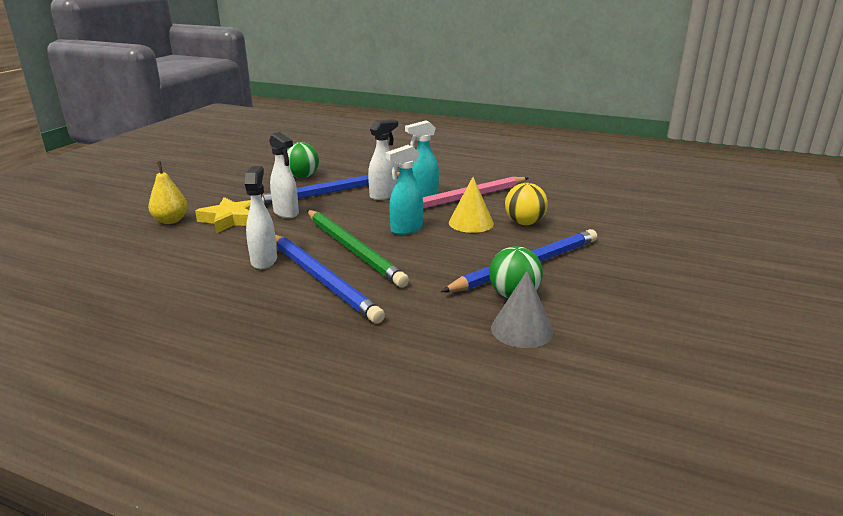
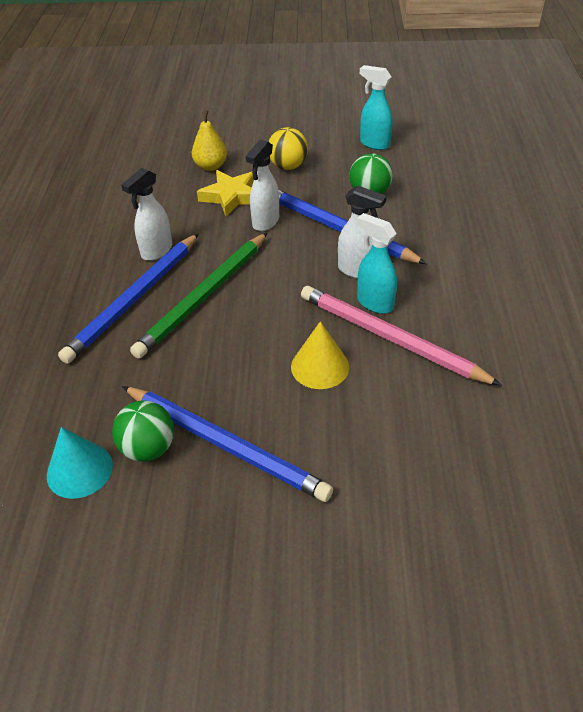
camera: 70 degrees right, 20 degrees up
(264, 261) = (156, 251): white spray bottle -> white spray bottle turned 150 degrees clockwise
(406, 229) = (271, 318): turquoise spray bottle -> turquoise spray bottle (374, 144)
(522, 330) = (79, 470): grey cone -> turquoise cone
(524, 223) = (348, 417): yellow ball -> yellow ball (288, 166)

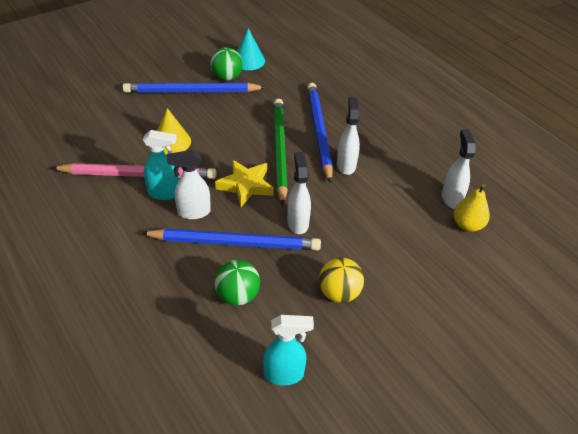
camera: 140 degrees right, 0 degrees up
(108, 186) = (451, 198): none -> white spray bottle
(211, 166) = (403, 258): yellow pear -> yellow pear (467, 225)
(231, 196) = (349, 234): yellow star -> yellow star (245, 185)

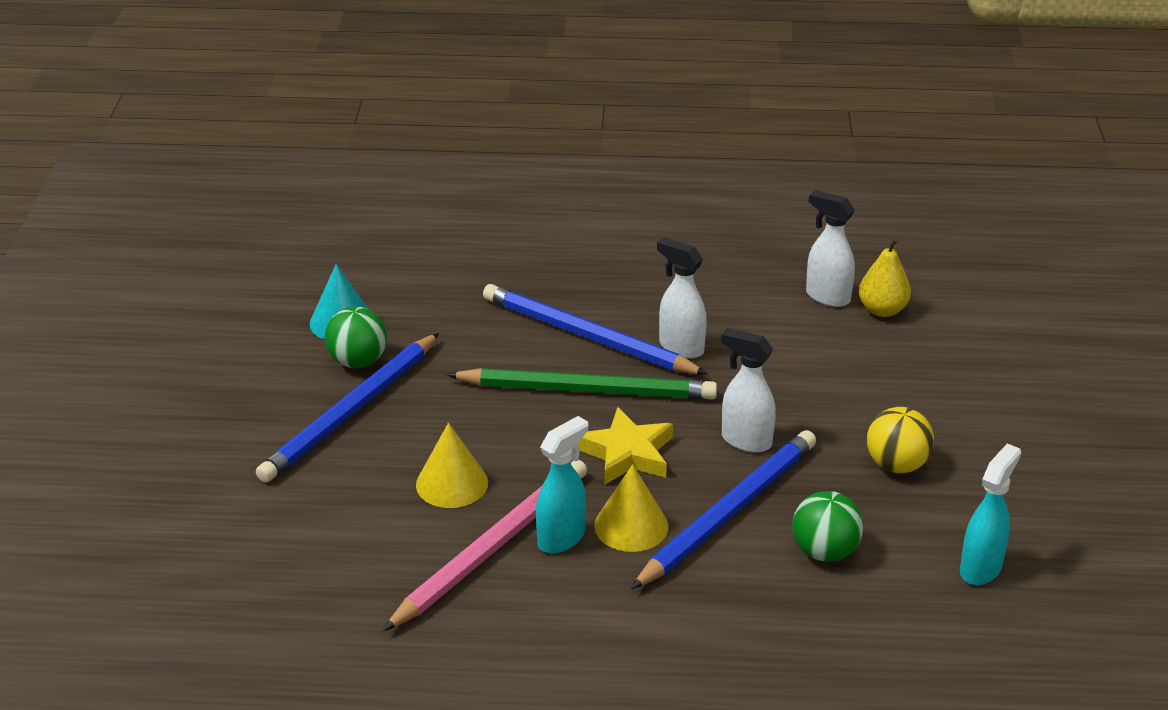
camera: 50 degrees left, 10 degrees down
(193, 212) = (631, 526): white spray bottle -> yellow cone
(279, 150) = (587, 390): green pencil -> green pencil turned 150 degrees clockwise

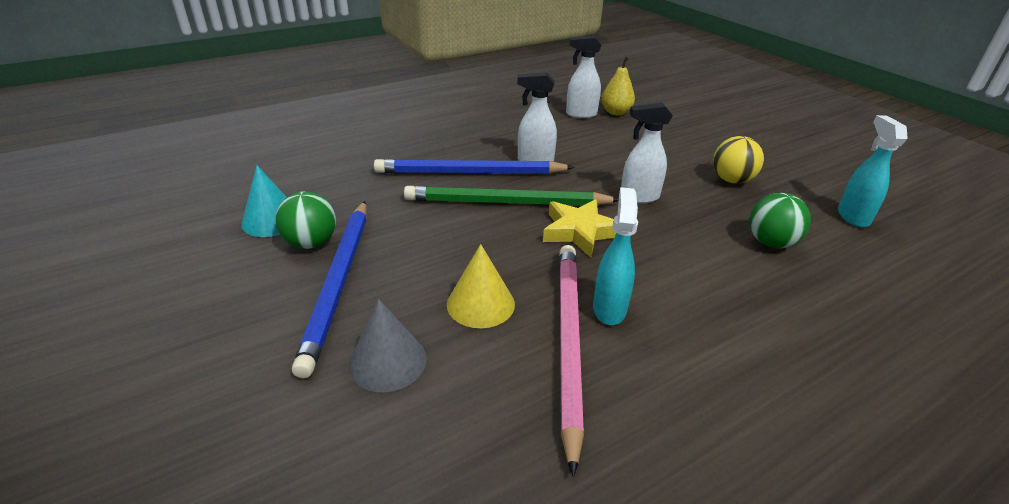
camera: 35 degrees left, 0 degrees up
(333, 497) = (387, 361): none -> grey cone
(587, 390) = (506, 202): green pencil -> green pencil turned 150 degrees counterclockwise
(631, 526) = (643, 278): yellow cone -> none
(728, 512) = (687, 242): blue pencil -> none

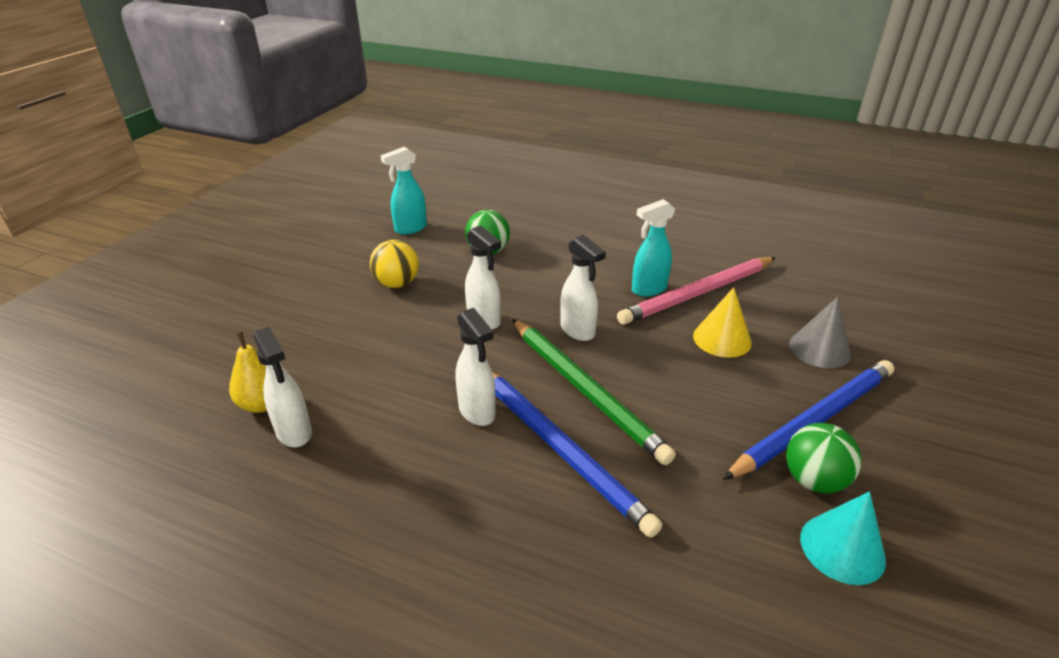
camera: 125 degrees left, 0 degrees up
(580, 231) = (578, 331): yellow star -> white spray bottle

